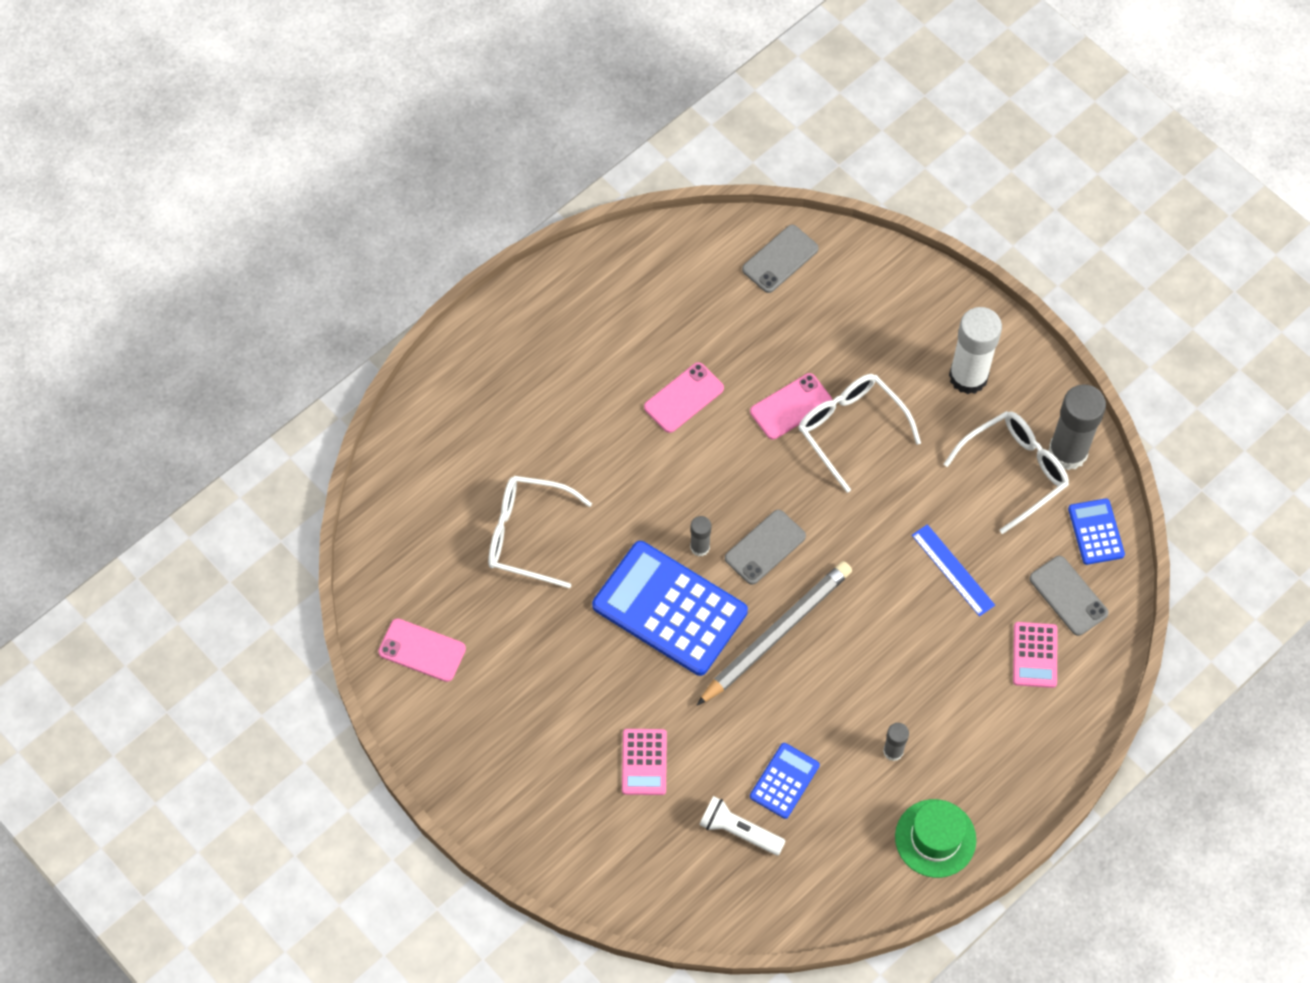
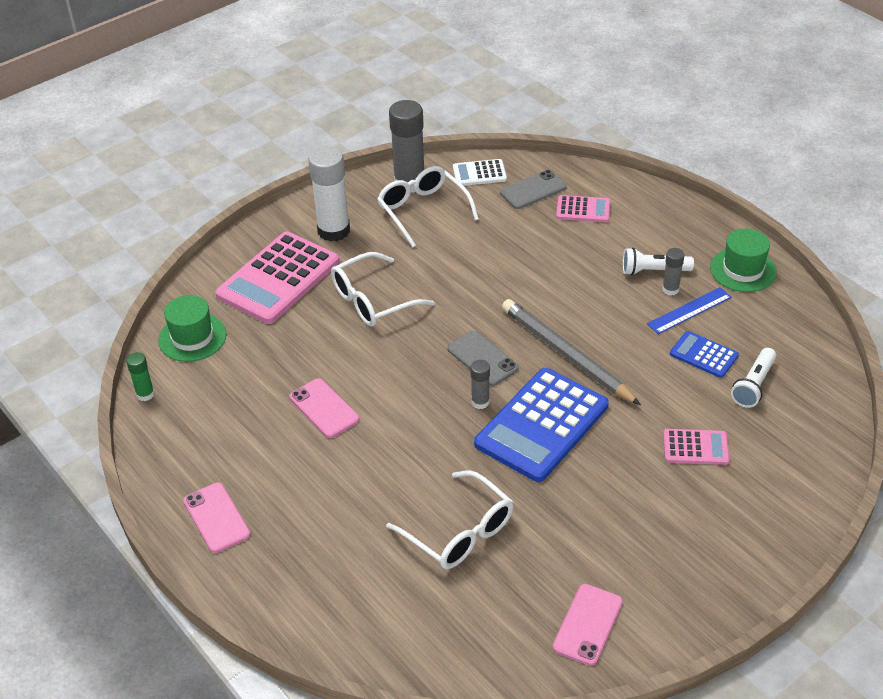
camera: 85 degrees left, 20 degrees down
(527, 535) = (459, 532): white glasses -> white glasses turned 60 degrees counterclockwise
(695, 231) = (145, 394): none -> green glue stick
(780, 259) = (192, 337): grey phone -> green hat
(791, 406) = (345, 336): pink phone -> pink phone (216, 518)
(879, 329) = (278, 278): none -> pink calculator
(925, 733) = (653, 271): none -> white flashlight
(953, 570) = (509, 248): blue ruler -> blue ruler (689, 310)
(1096, 532) = (479, 173): blue calculator -> white calculator

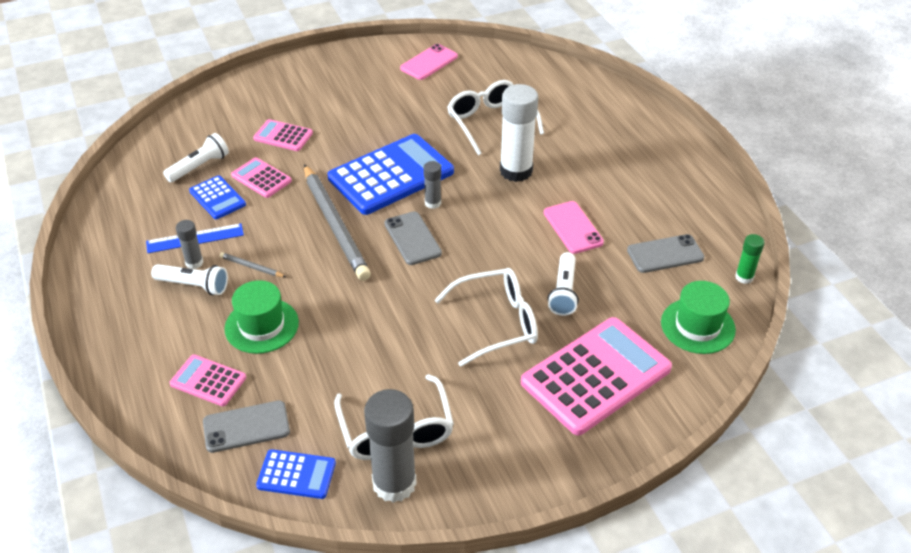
camera: 165 degrees left, 0 degrees up
(216, 518) = (676, 166): pink phone -> none
(225, 401) = (665, 254): none -> grey phone
(319, 340) = (563, 292): none -> white flashlight
(333, 231) = (516, 428): white glue stick -> white glue stick (516, 171)
(479, 173) = (296, 475): white calculator -> blue calculator
(616, 297) = (251, 267): none -> grey pencil
(677, 388) = (261, 178): none -> pink calculator
(743, 270) = (109, 265): green hat -> green hat (261, 325)

